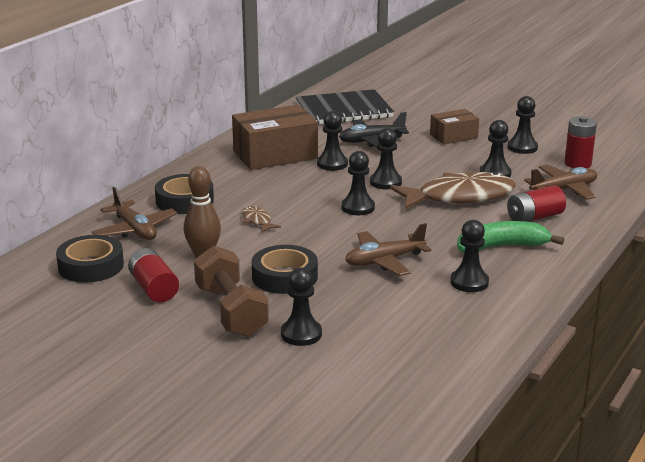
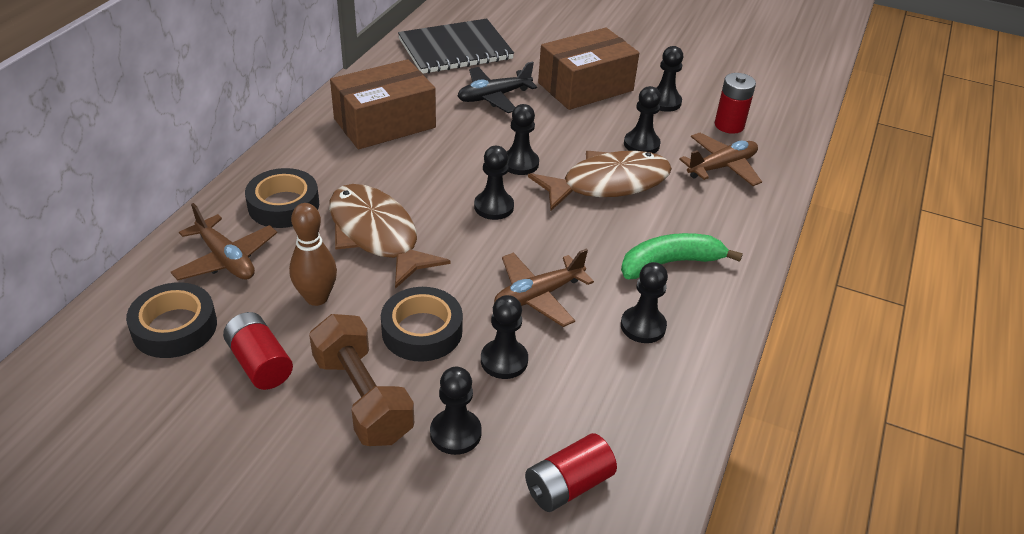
camera: 10 degrees left, 15 degrees up
(257, 221) = (376, 235): brown fish -> brown fish, size x2.37
(332, 164) = (454, 136): black pawn -> black pawn (504, 360)
(453, 136) = (585, 87): brown box -> brown box, size x1.75
(534, 217) = (698, 213): red battery -> red battery (568, 485)

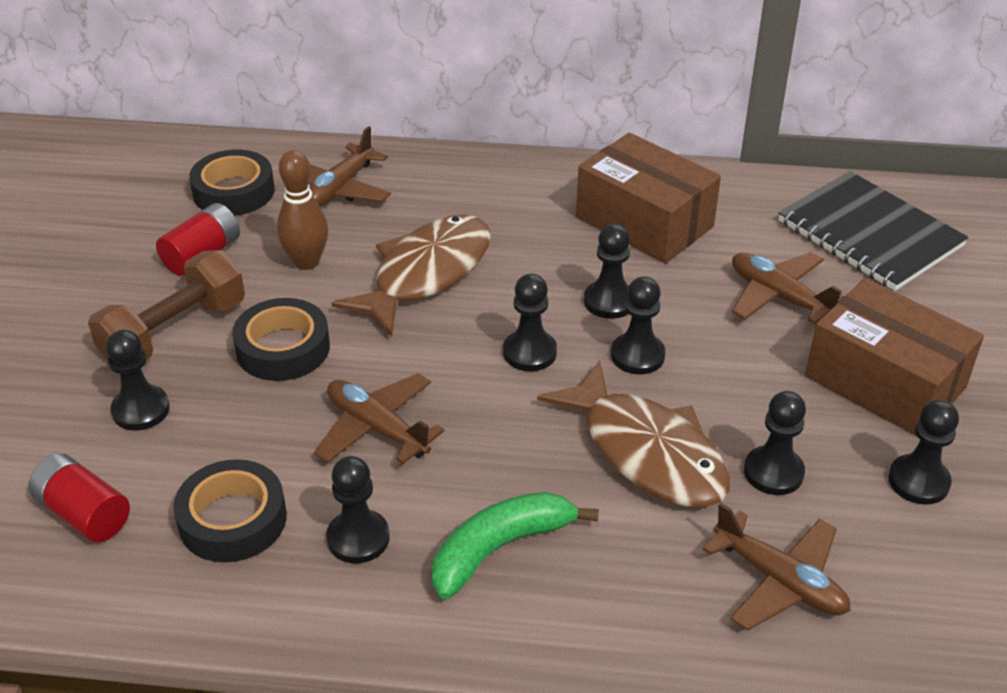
camera: 75 degrees right, 0 degrees up
(283, 205) = (443, 197): black tape -> black tape (233, 519)
(494, 97) = (779, 296): black plane -> brown plane
(504, 360) = (257, 423): black pawn -> black pawn (609, 301)
(670, 263) = (500, 548): green banana -> green banana turned 90 degrees counterclockwise
(729, 125) = (915, 577): red battery -> none

